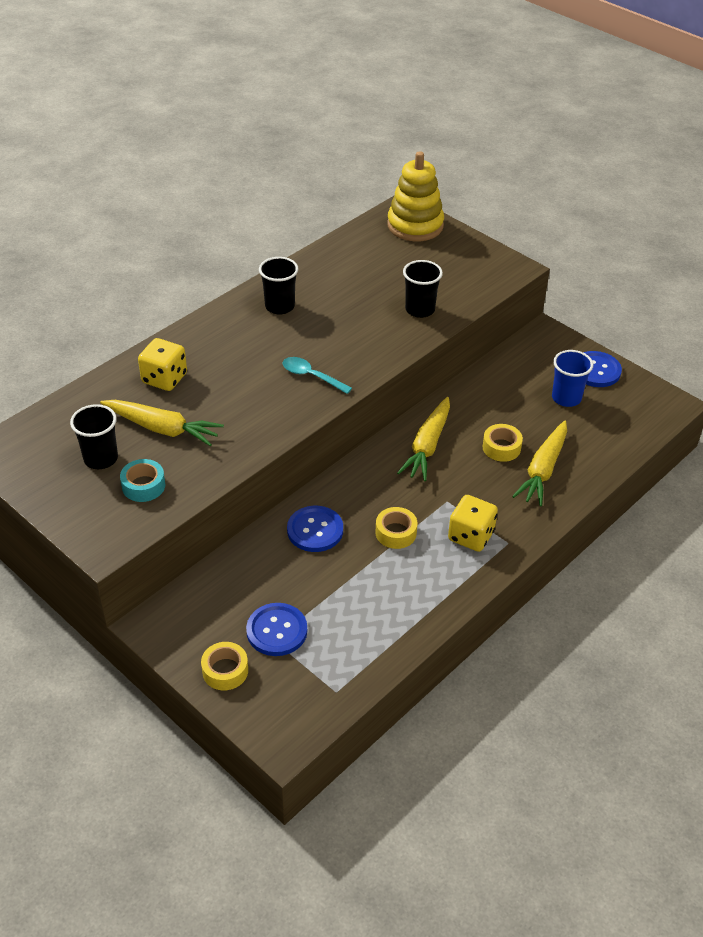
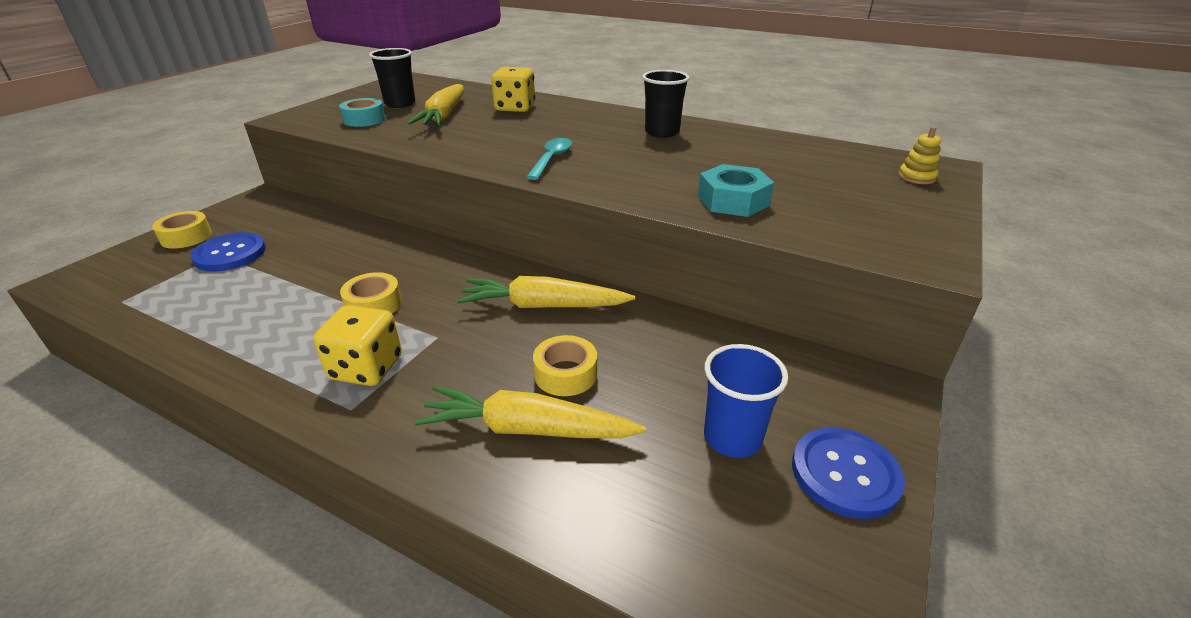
camera: 75 degrees right, 10 degrees down
(315, 530) = (378, 252): blue button -> none
(415, 225) = (916, 177): yellow stacking toy -> yellow stacking toy, size x0.42
(420, 309) = (733, 200): black cup -> turquoise nut

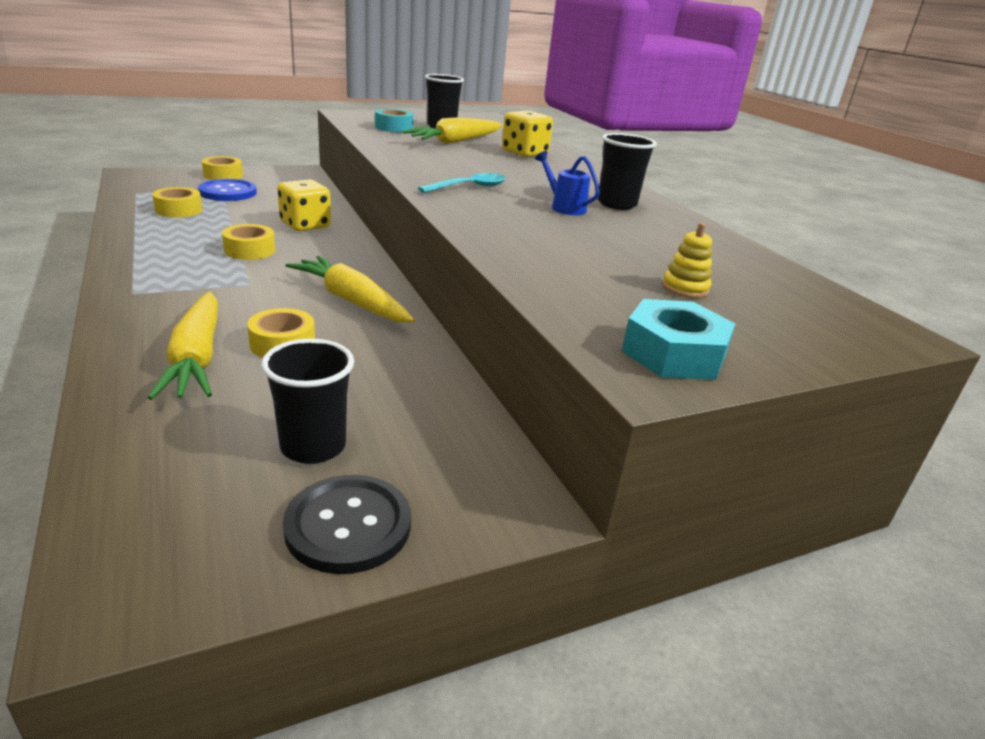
camera: 35 degrees right, 5 degrees down
(216, 298) = (179, 210): none -> yellow tape
(366, 368) = (180, 279): yellow dice -> yellow dice (305, 225)
(528, 429) = (197, 358): yellow carrot -> yellow carrot turned 150 degrees counterclockwise
(642, 150) = (564, 207): none -> blue watering can
(732, 438) = (313, 446): blue cup -> black cup
(733, 200) = (557, 262): turquoise nut -> turquoise nut (673, 353)
(845, 474) = (348, 525): blue button -> black button
(916, 177) = (830, 327): yellow stacking toy -> yellow stacking toy (685, 288)

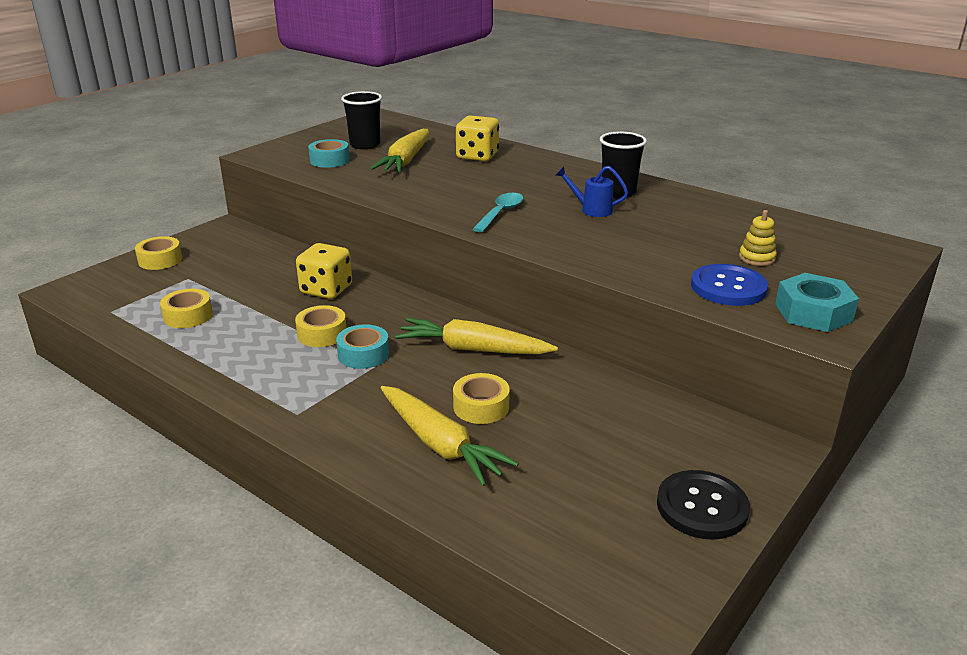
camera: 25 degrees left, 0 degrees up
(228, 192) = (198, 278): blue button -> blue button (728, 287)
(256, 273) = (363, 354): none -> turquoise tape
(313, 446) = (613, 470): black cup -> none

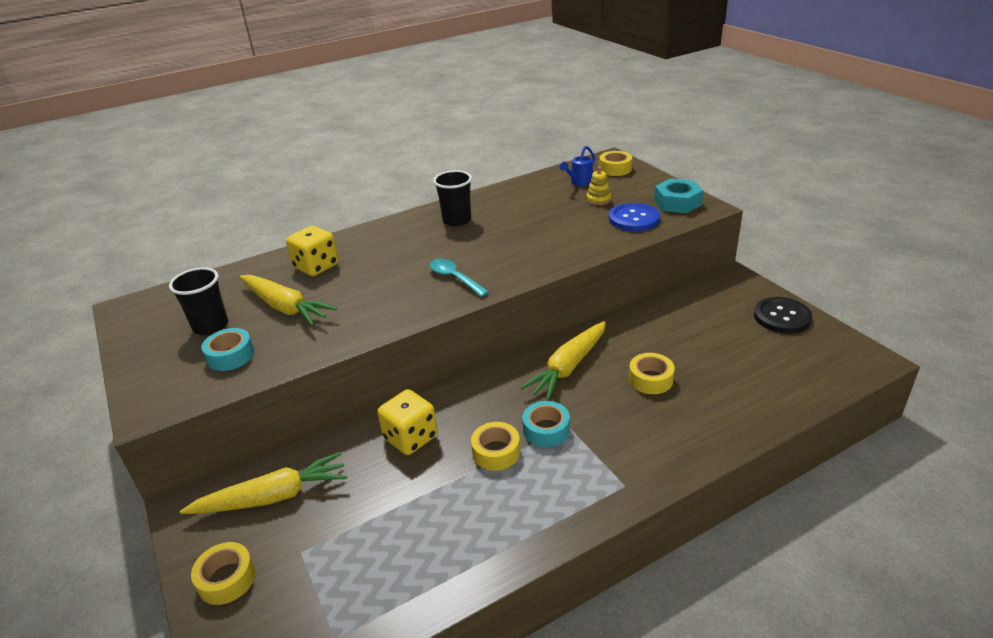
camera: 65 degrees left, 5 degrees up
(188, 316) = (396, 556): yellow tape -> yellow tape (615, 169)
(440, 444) = (693, 409): yellow carrot -> yellow carrot (272, 497)
(592, 210) = (480, 238): blue watering can -> blue watering can (579, 182)

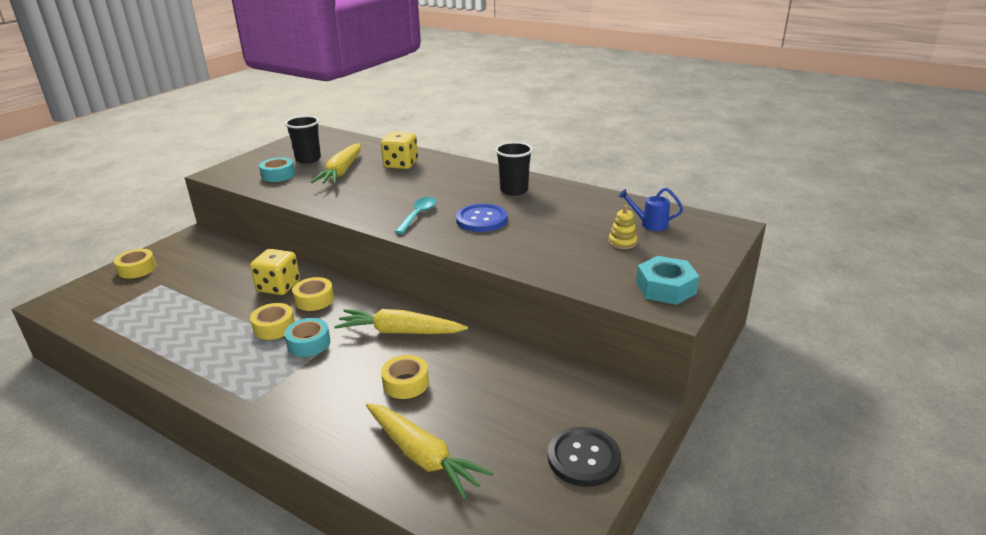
camera: 60 degrees right, 5 degrees down
(272, 497) = (207, 258): yellow carrot -> yellow carrot (422, 456)
(615, 169) = (706, 235): yellow tape -> yellow tape (314, 300)
(634, 219) = (599, 270): blue button -> blue button (481, 219)

